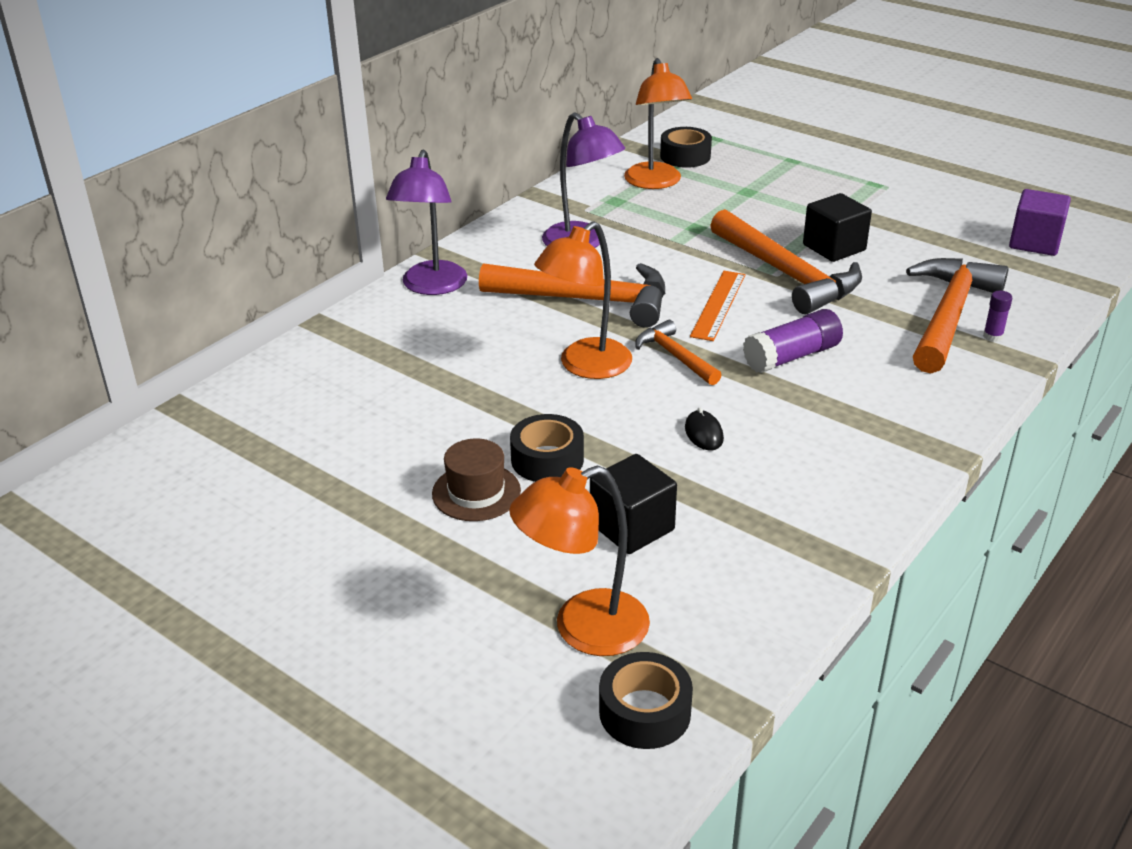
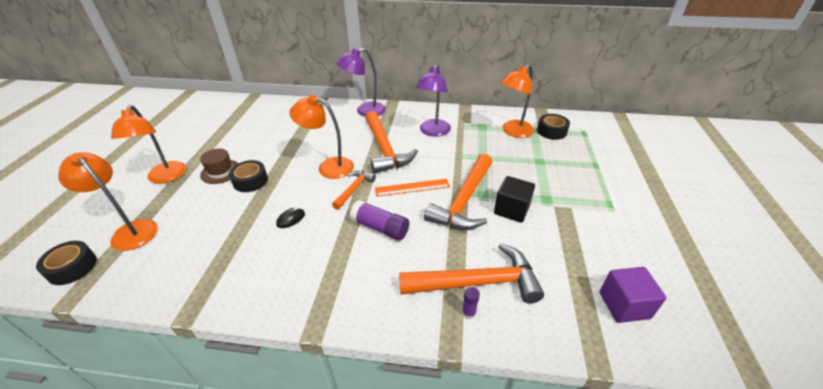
camera: 60 degrees right, 5 degrees up
(423, 571) = (165, 177): none -> orange lamp
(632, 527) = (206, 221): black cube -> none

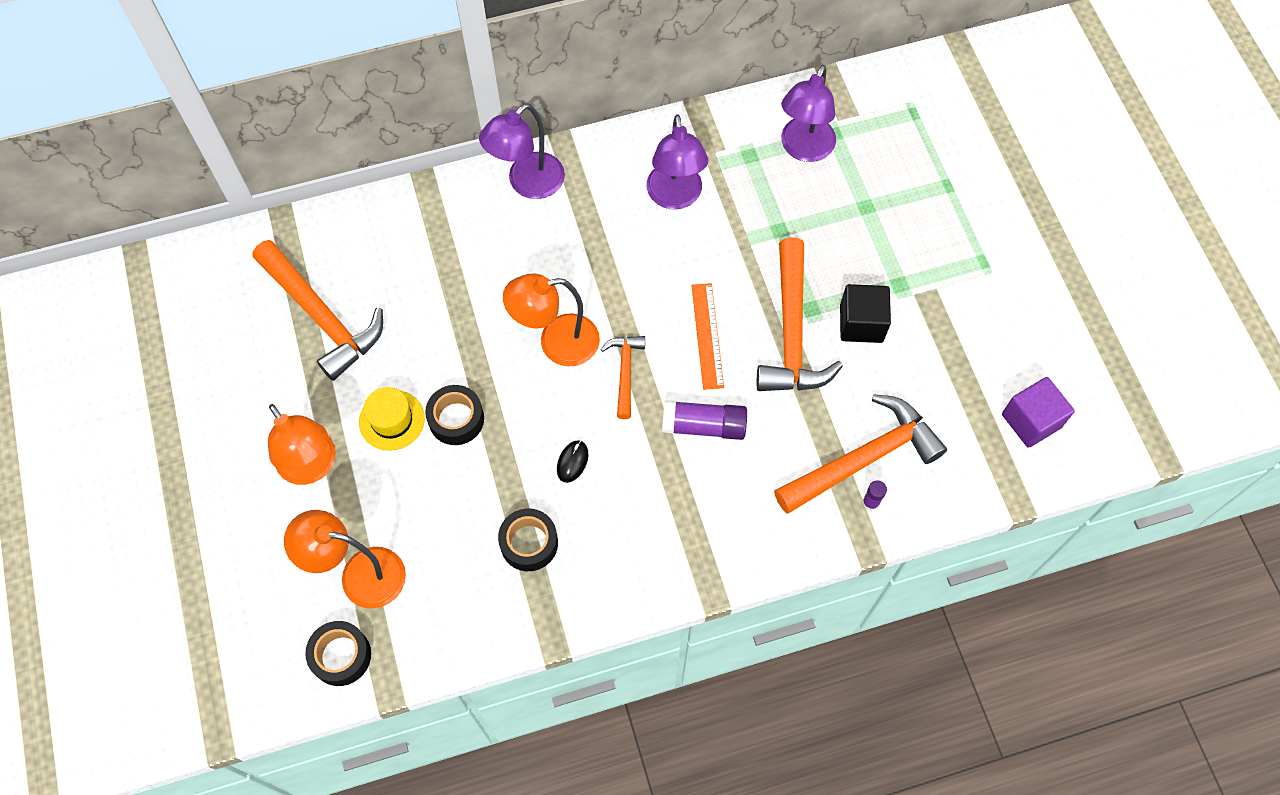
camera: 25 degrees left, 25 degrees up
(220, 172) = (391, 420): brown hat -> yellow hat
(384, 149) = (620, 269): orange hammer -> orange hammer (322, 316)
(412, 187) = (707, 335): orange ruler -> orange ruler turned 60 degrees counterclockwise
(513, 132) = (803, 149): orange lamp -> purple lamp
(551, 131) = (862, 125): black tape -> black tape (529, 543)

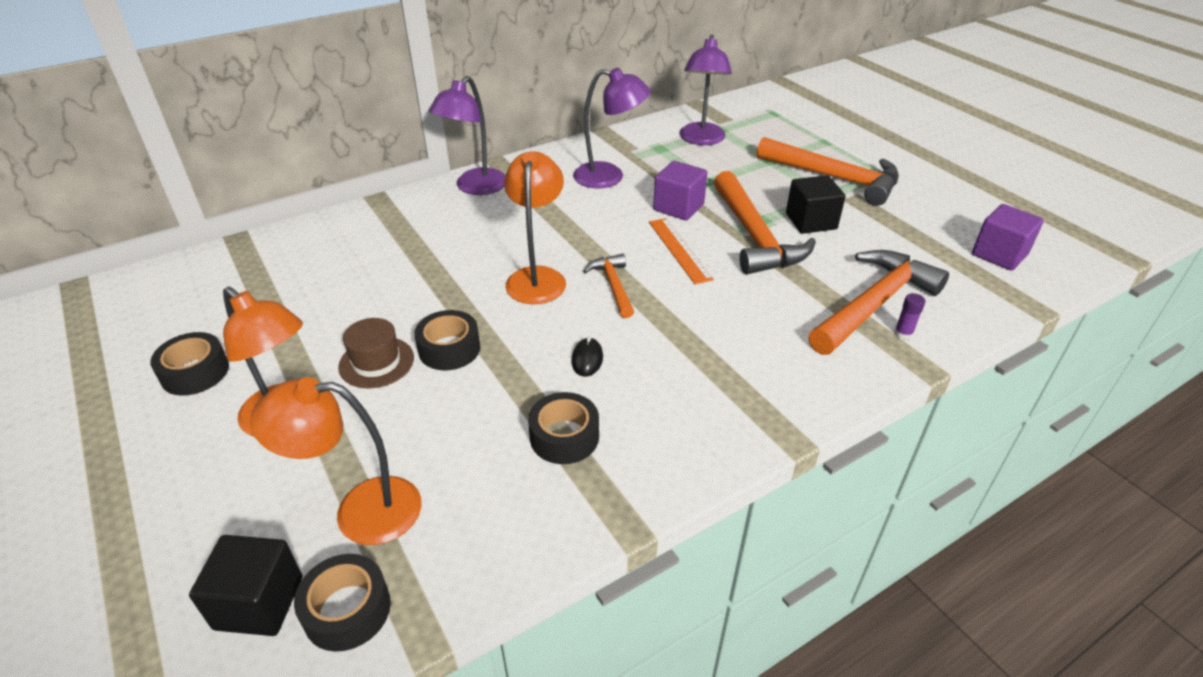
camera: 15 degrees left, 25 degrees down
(241, 394) = (195, 372): none -> black tape
(283, 634) = (259, 603): none -> black cube
(322, 316) = (286, 298): orange hammer -> orange hammer (834, 178)
(391, 420) = (376, 362): yellow hat -> brown hat
(556, 343) = (537, 277): orange lamp -> orange lamp turned 120 degrees clockwise
(675, 197) = (609, 177): purple lamp -> purple lamp turned 60 degrees counterclockwise
(704, 426) = (709, 309): purple glue stick -> none
(731, 267) = (678, 207): none -> purple cube

